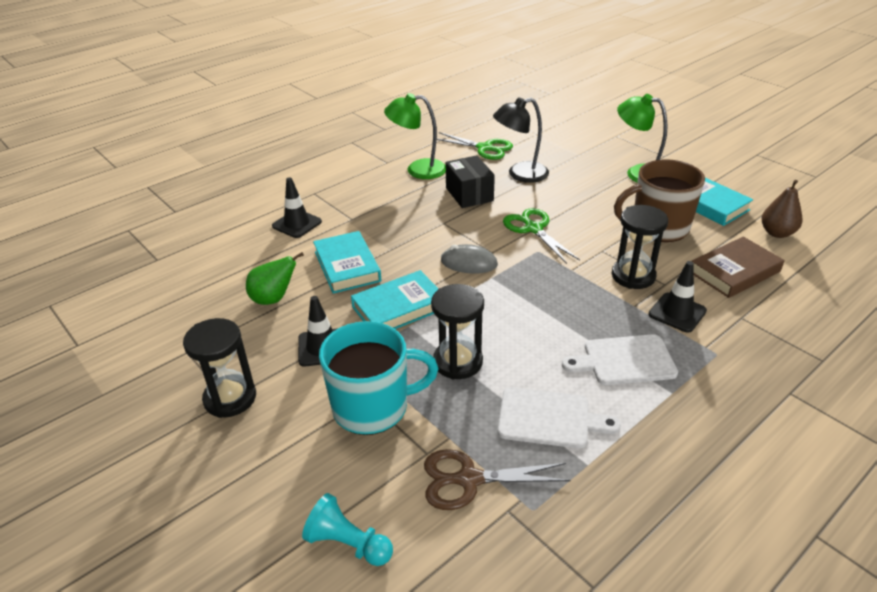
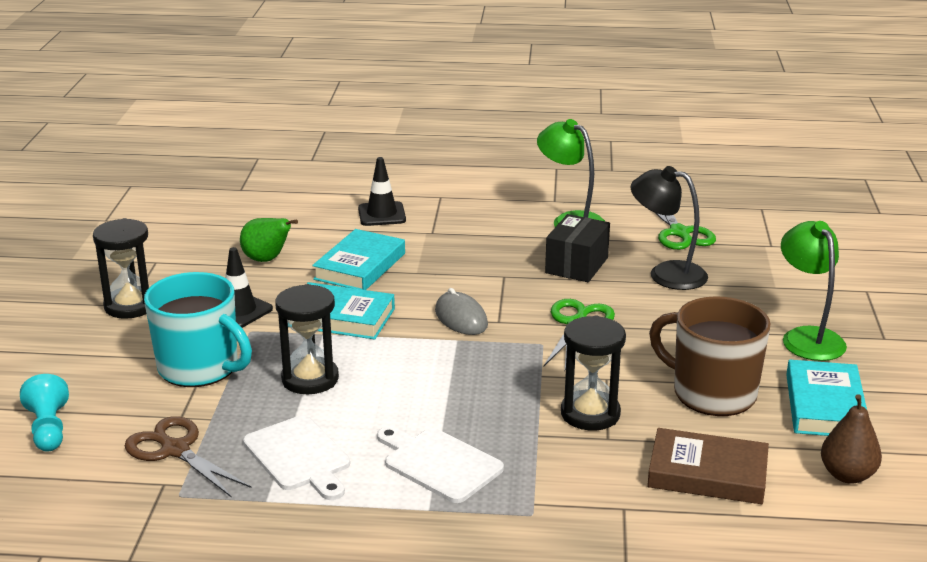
camera: 45 degrees right, 10 degrees down
(677, 312) = (567, 464): black traffic cone -> none

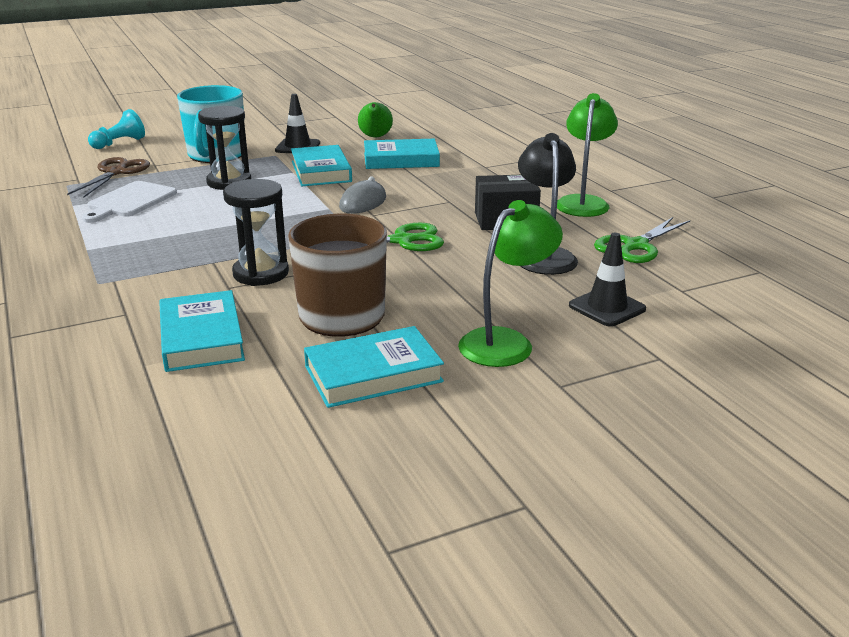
camera: 60 degrees right, 0 degrees up
(130, 306) = (274, 124): black hourglass -> none
(382, 214) = (489, 148): black traffic cone -> black traffic cone (607, 307)
(439, 463) = (148, 240): white cutting board -> none
(707, 473) = (201, 338): brown book -> turquoise book
(847, 475) = (247, 407): brown pear -> none

